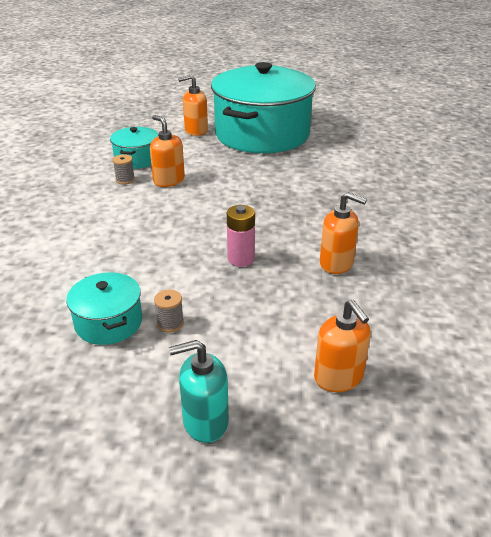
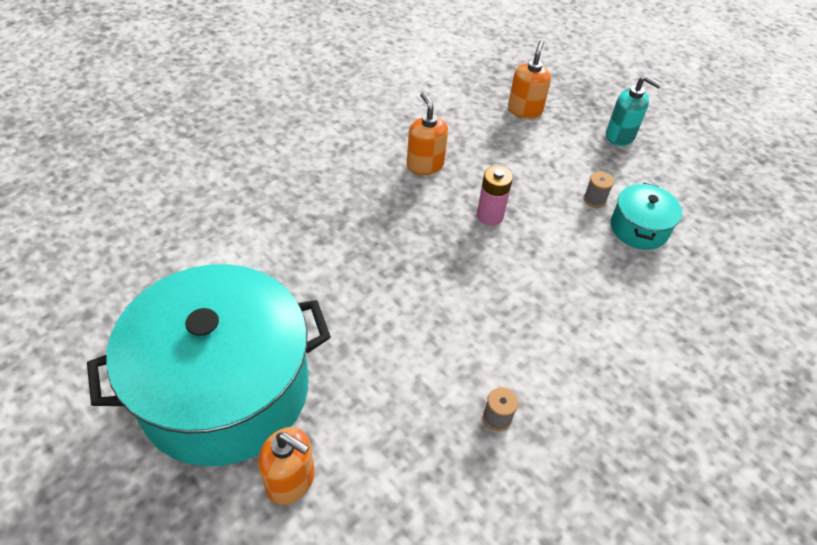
camera: 140 degrees left, 15 degrees up
(137, 159) = (444, 461): turquoise pot -> none
(169, 180) = (448, 374): orange soap dispenser -> none

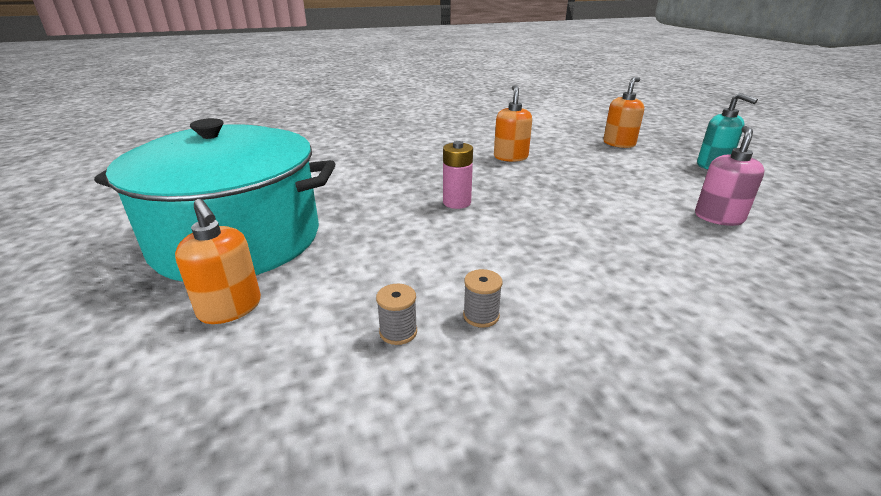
camera: 25 degrees right, 20 degrees down
(490, 216) = (554, 188): pink battery -> pink battery (456, 202)
(594, 199) = (671, 194): grey spool -> grey spool (398, 332)
(639, 228) = (718, 217): turquoise pot -> pink soap dispenser

